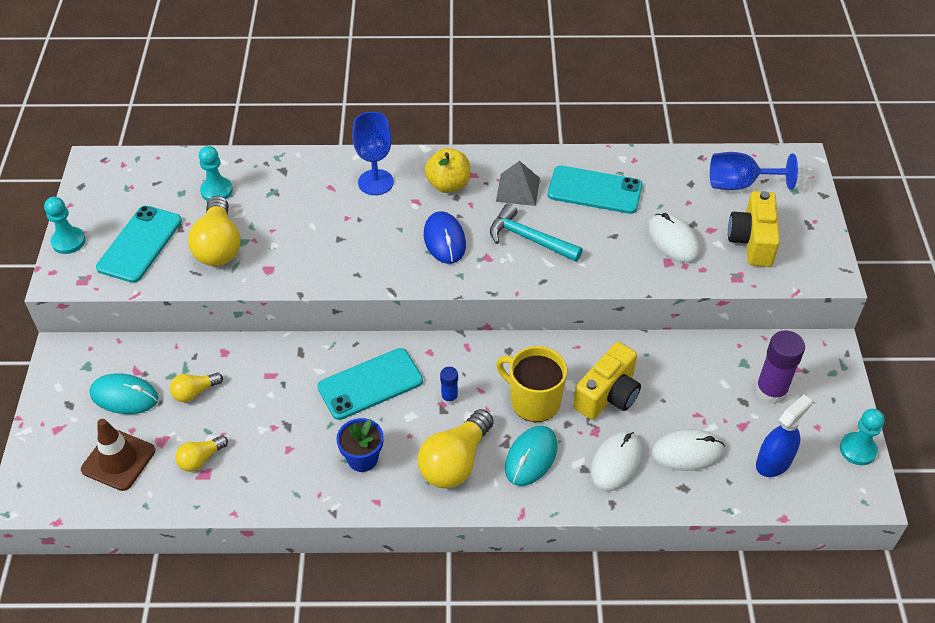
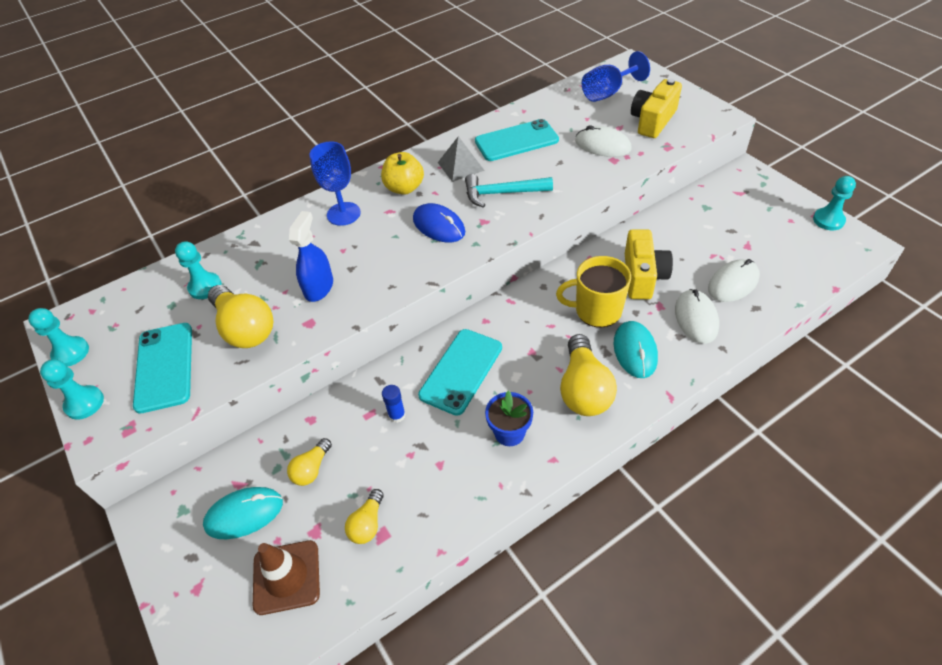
camera: 30 degrees left, 0 degrees up
(86, 193) = (71, 352): none -> turquoise pawn
(449, 397) = (533, 344): blue glue stick -> blue glue stick (397, 415)
(752, 241) = (652, 121): yellow camera -> yellow camera turned 60 degrees clockwise
(771, 391) = (740, 214): purple glue stick -> none
(774, 461) = (790, 257): blue spray bottle -> blue spray bottle (319, 287)

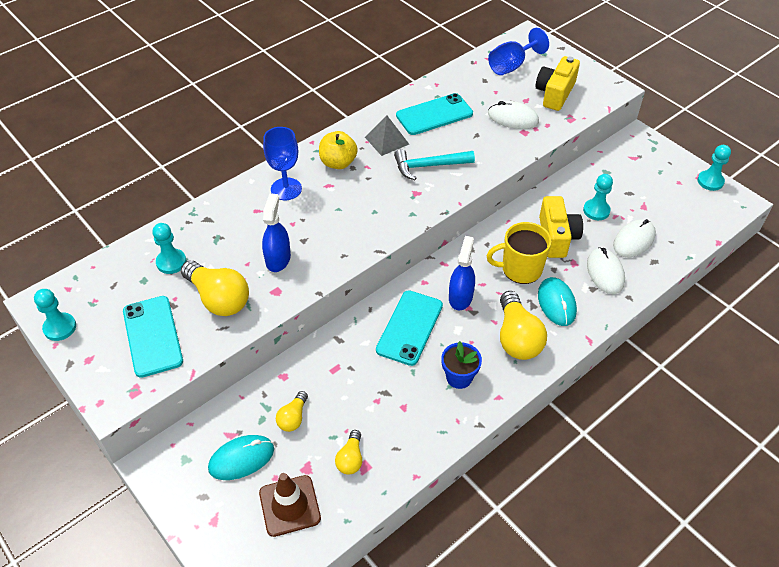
camera: 10 degrees left, 0 degrees up
(84, 403) = (87, 371): turquoise pawn -> turquoise pawn (596, 210)
(397, 415) = (359, 368): blue glue stick -> none
(439, 226) = (376, 198): blue mouse -> none
(524, 339) = (460, 297): none -> blue spray bottle

